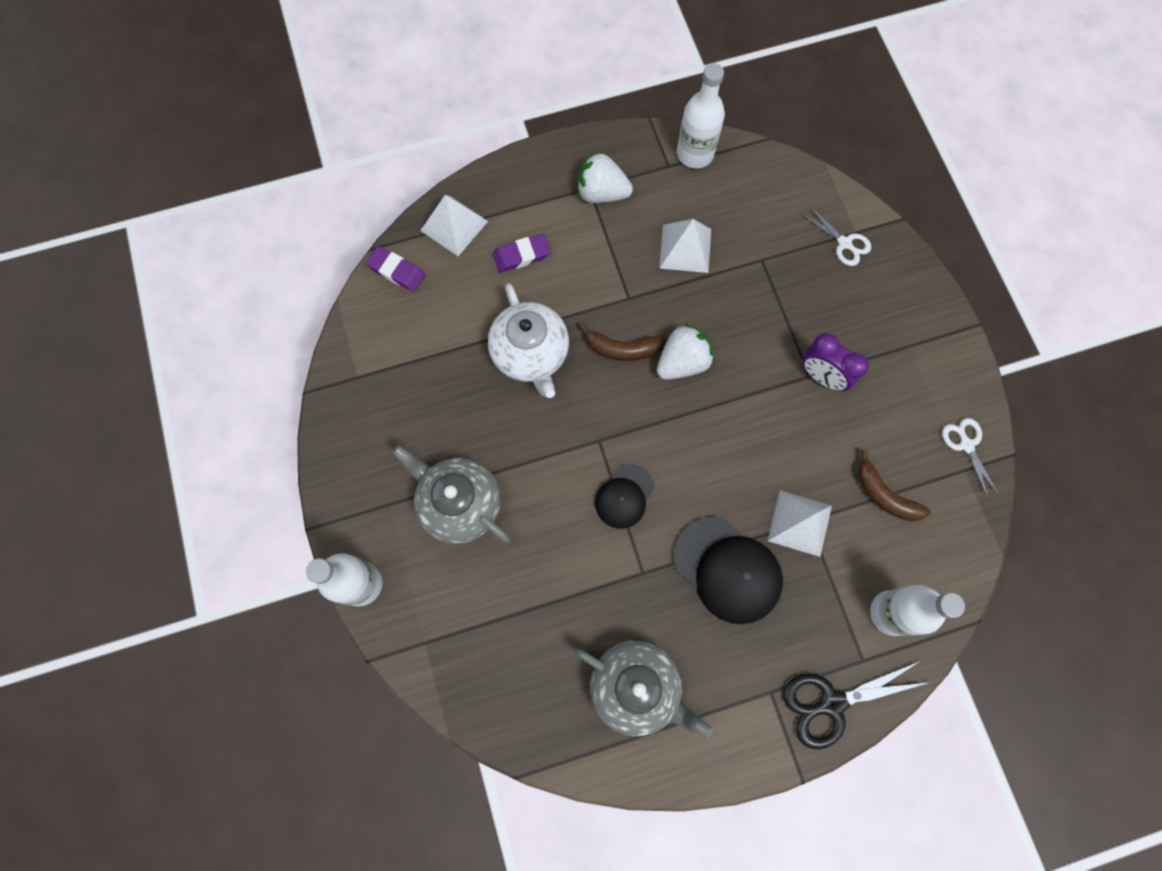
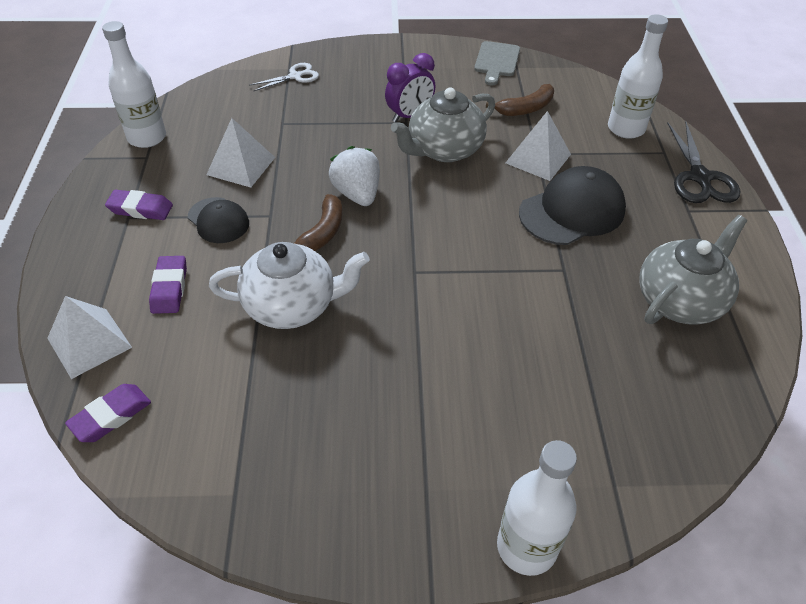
camera: 75 degrees left, 25 degrees down
(459, 503) = (447, 412): grey teapot -> grey teapot (444, 150)
(601, 193) = (140, 209): white strawberry -> purple eraser
(624, 496) = (481, 265): black cap -> black cap (218, 220)
(966, 445) = (496, 61): white scissors -> grey cutting board

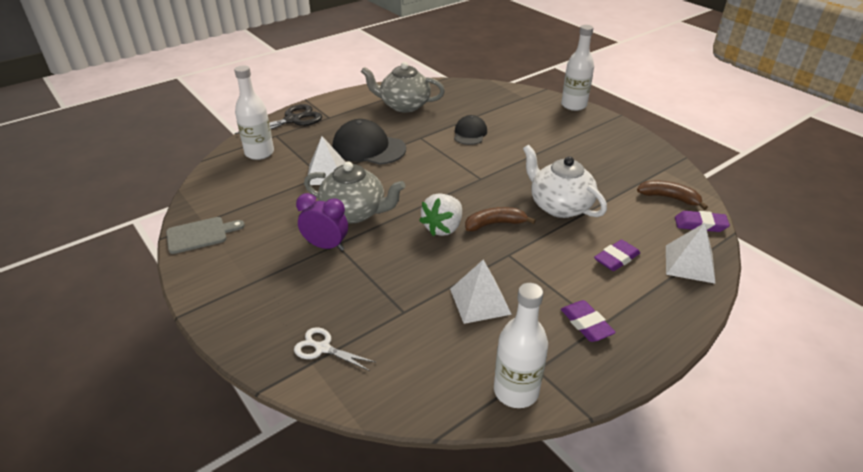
camera: 125 degrees left, 10 degrees down
(218, 220) = (543, 275): black cap -> black cap (470, 133)
(525, 108) = (267, 197): brown banana -> brown banana (669, 198)

